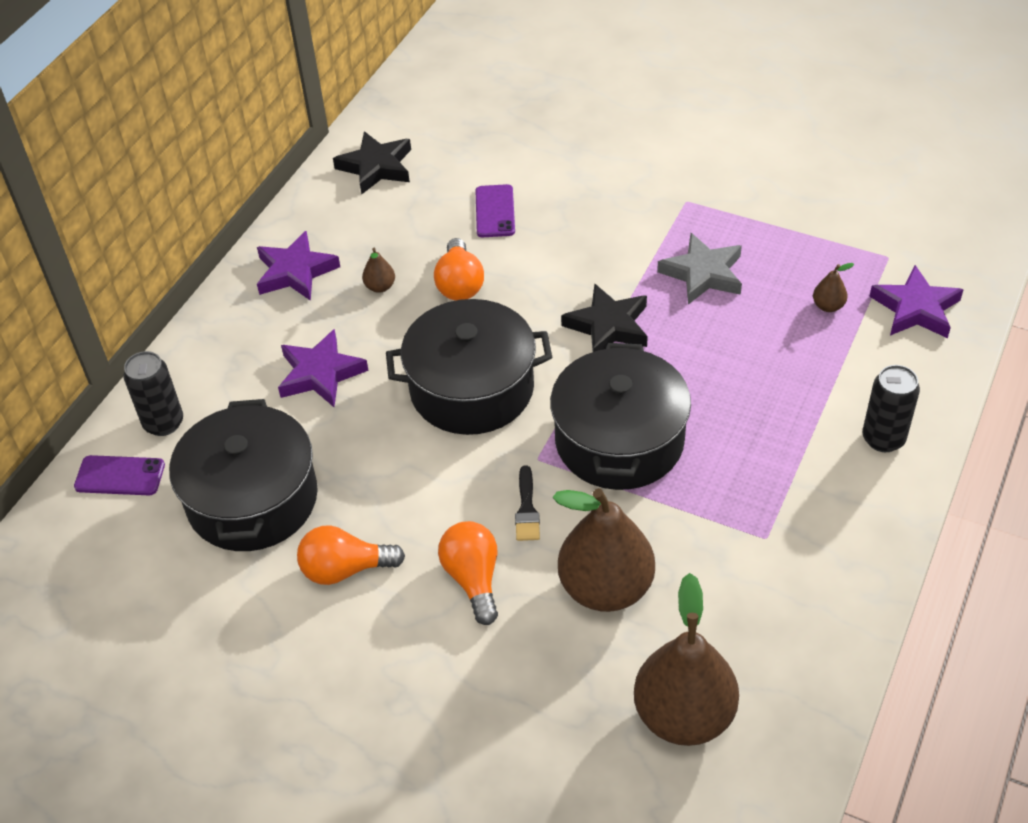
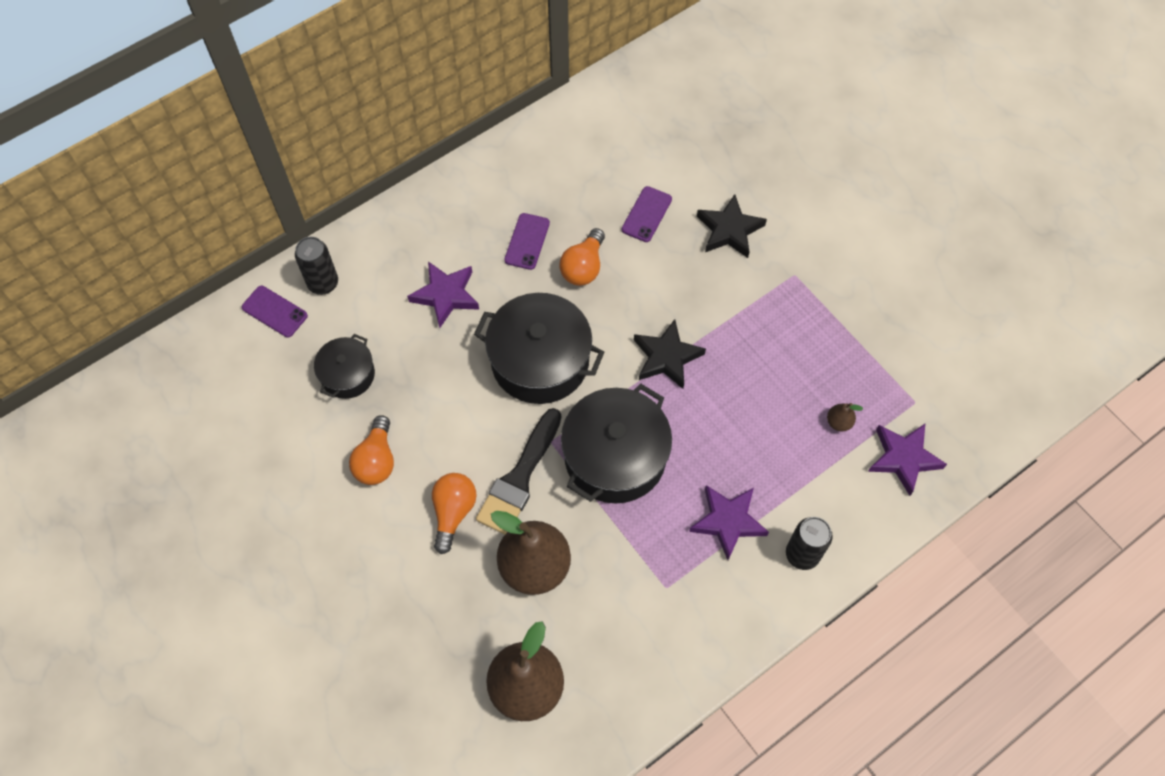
camera: 25 degrees right, 15 degrees up
(252, 499) = (347, 374): black pot -> black pot, size x0.55
(295, 272) = (476, 199): purple star -> purple star (728, 521)
(345, 569) = (376, 460): orange light bulb -> orange light bulb turned 105 degrees counterclockwise
(376, 167) = (584, 131): black star -> black star (729, 230)
(380, 287) = (527, 241): brown pear -> purple phone
(527, 509) = (519, 478): black brush -> black brush, size x2.01
(703, 274) = (764, 346): grey star -> none

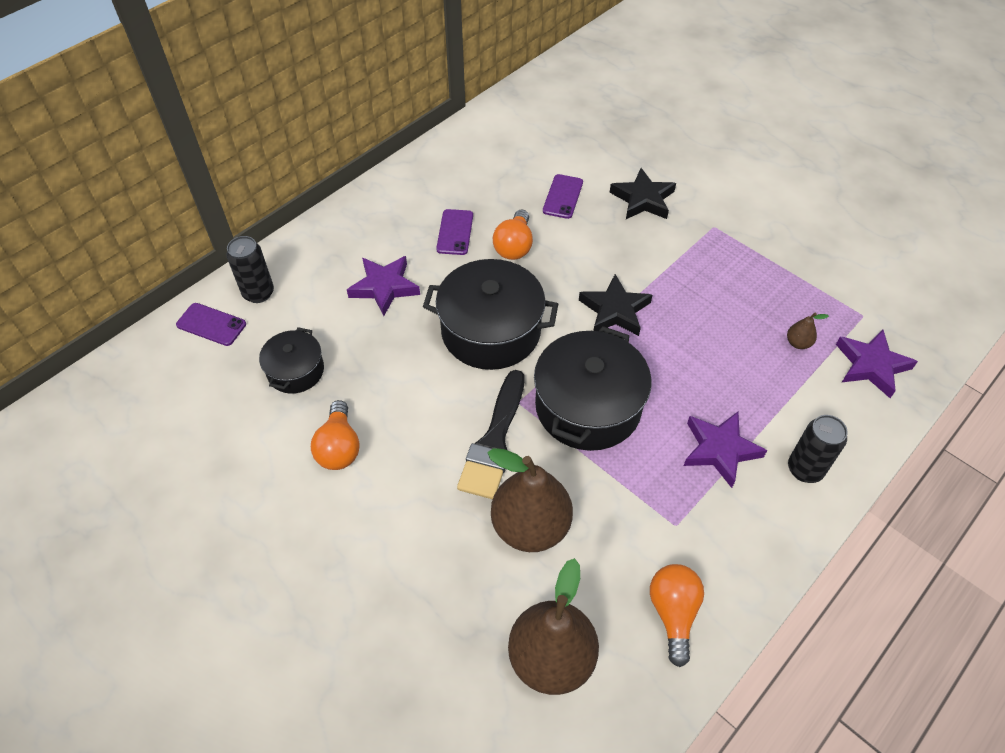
camera: 10 degrees left, 10 degrees down
(453, 512) = (431, 486): orange light bulb -> orange light bulb (673, 613)

